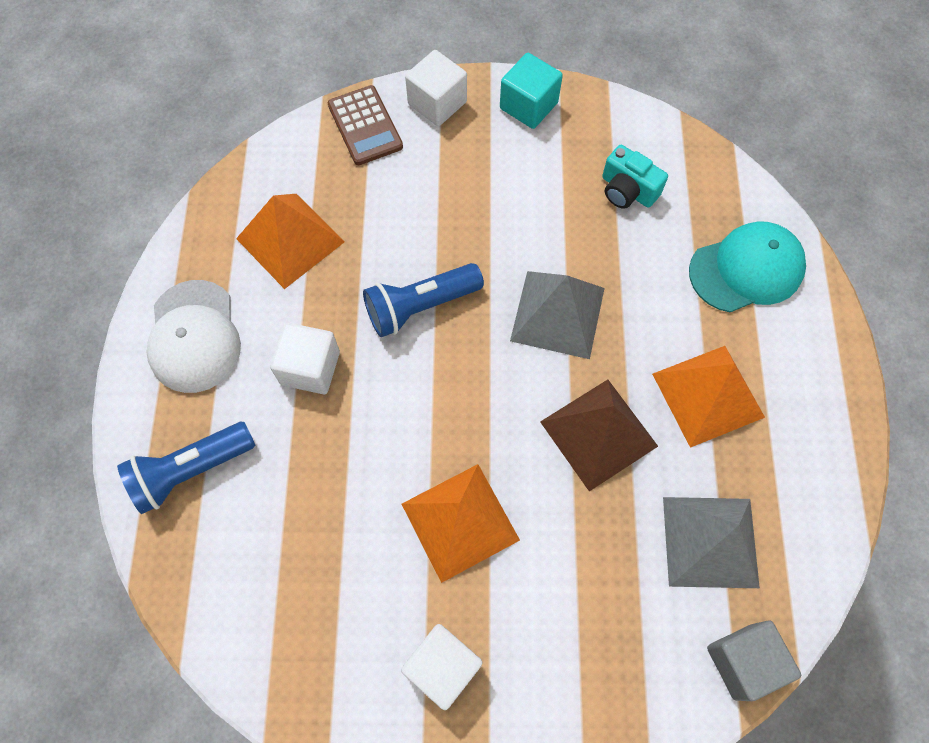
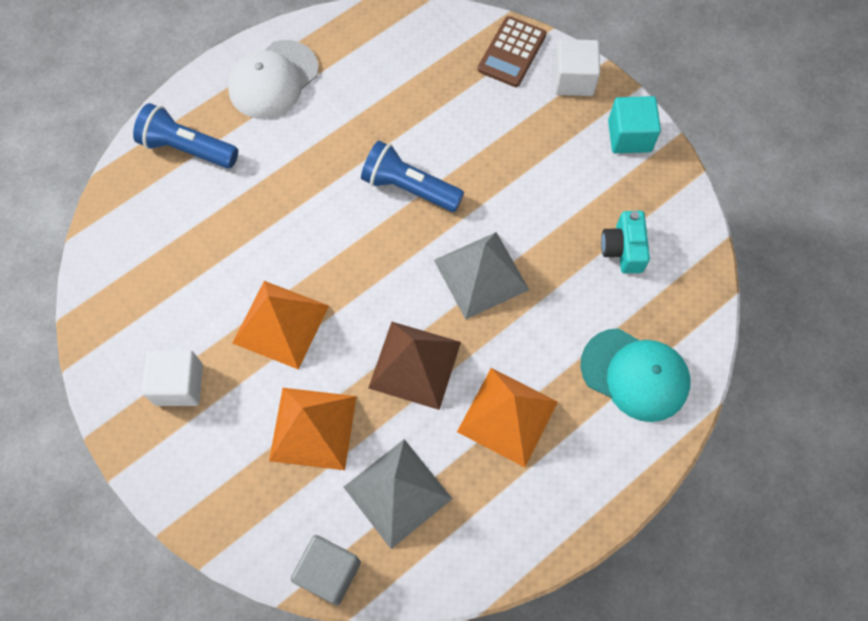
camera: 50 degrees right, 0 degrees up
(290, 240) = (386, 77): orange pyramid -> orange pyramid (313, 428)
(310, 368) = (309, 159): white cube -> none

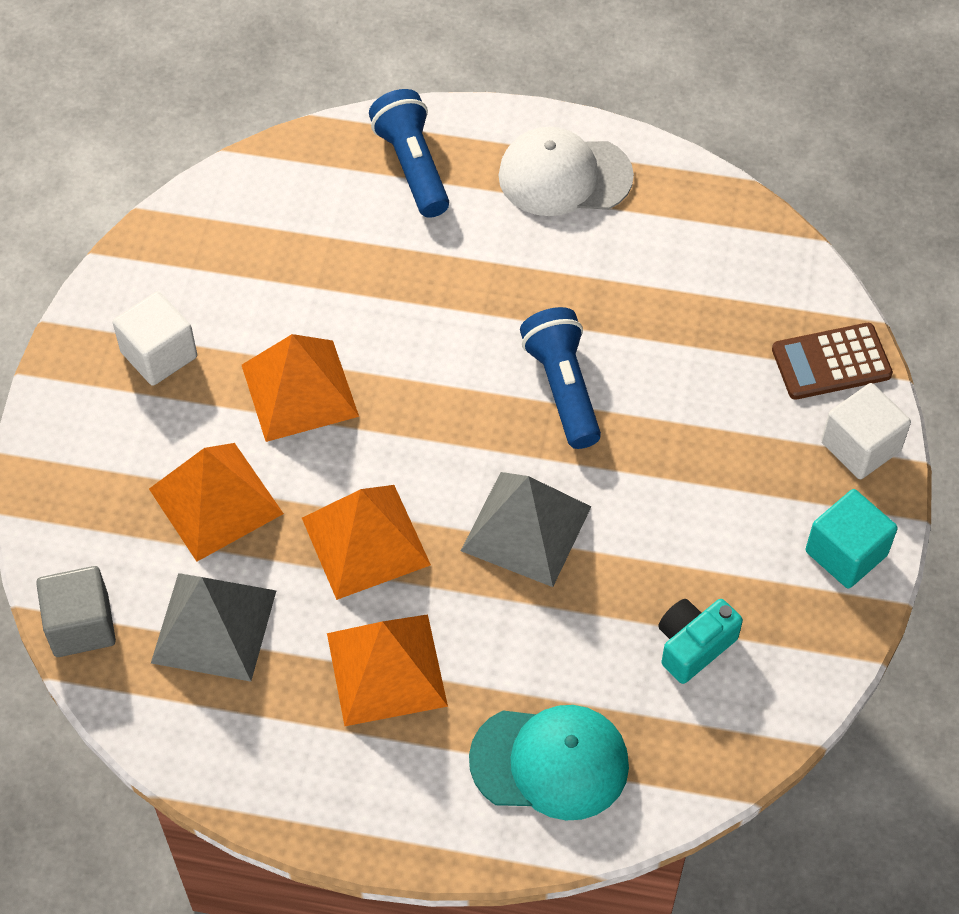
camera: 50 degrees right, 10 degrees down
(415, 364) = (366, 541): brown pyramid -> orange pyramid
(635, 374) = (550, 762): turquoise cap -> turquoise cap turned 75 degrees counterclockwise

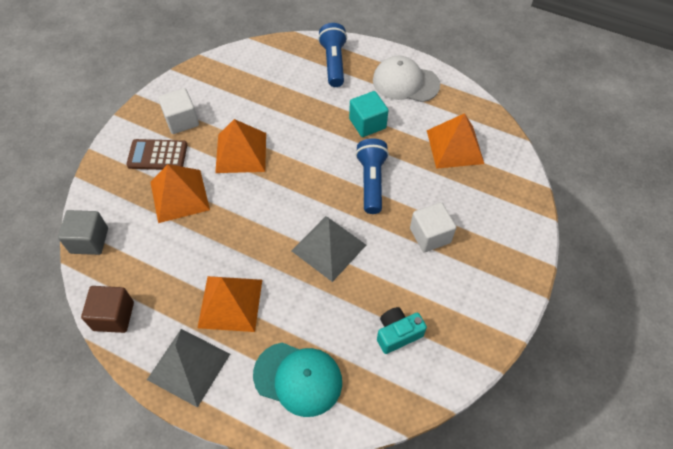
camera: 15 degrees right, 0 degrees up
(187, 745) = (114, 316): none -> brown cube
(214, 626) = (153, 258): grey pyramid -> grey pyramid (189, 366)
(366, 541) = (245, 234): orange pyramid -> orange pyramid (455, 146)
(831, 362) = (516, 201): brown calculator -> brown calculator (157, 155)
(846, 553) = (497, 304): turquoise cube -> turquoise cube (367, 123)
(860, 446) = (520, 249): white cube -> white cube (430, 235)

